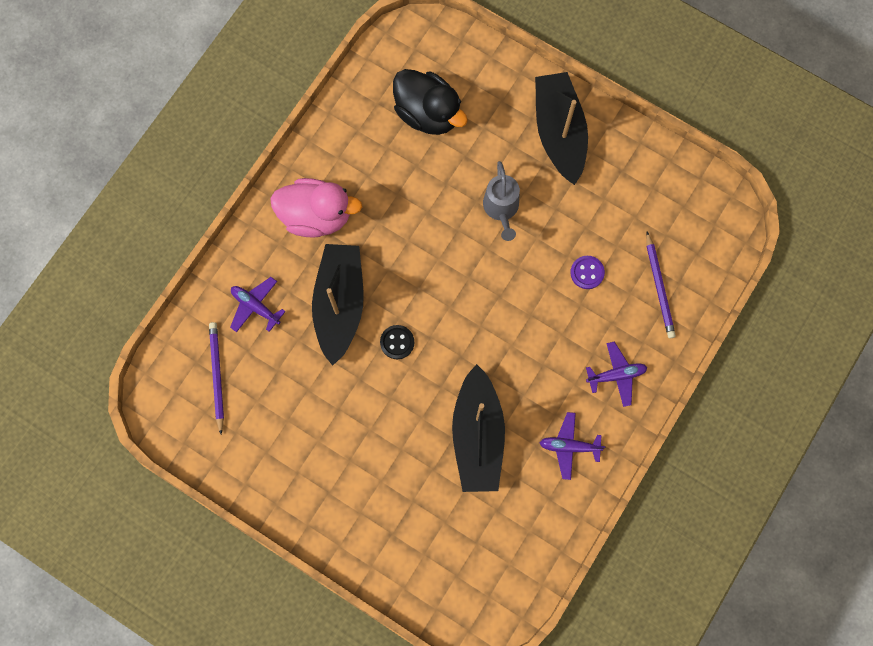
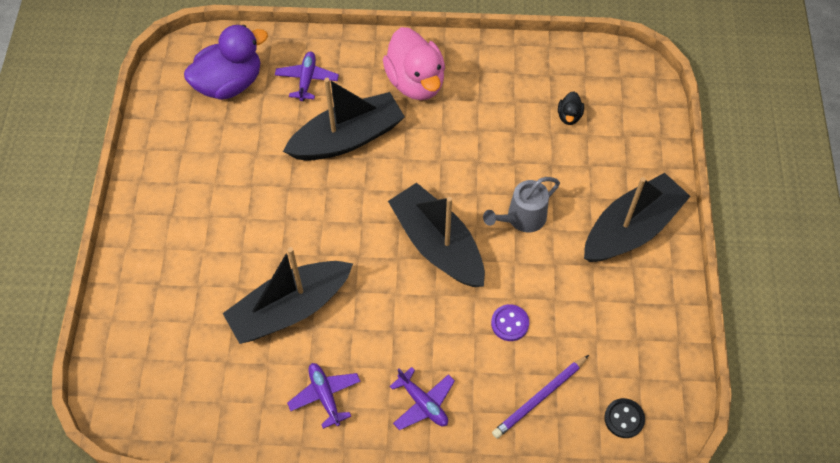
camera: 60 degrees right, 15 degrees down
(217, 376) = (229, 83): purple pencil -> purple duck
(397, 342) = (340, 199): black button -> black button (624, 419)
(428, 113) = (569, 116): black duck -> black duck, size x0.44
(487, 288) = (437, 245): none -> black boat

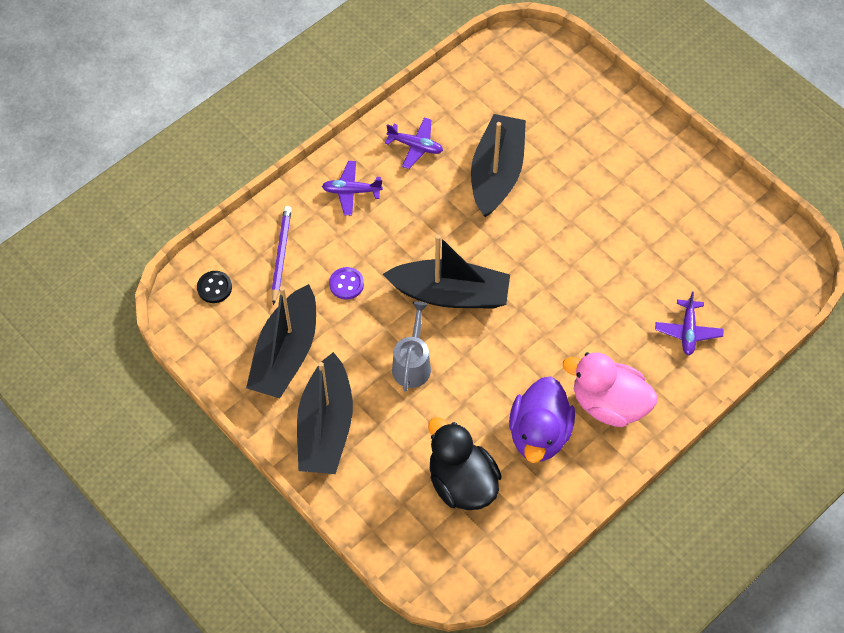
camera: 135 degrees right, 0 degrees up
(229, 83) = (736, 278): purple duck -> purple duck (539, 434)
(307, 79) = (688, 331): purple plane -> purple plane turned 45 degrees clockwise
(347, 138) = (602, 313): black boat -> black boat (286, 353)
(569, 116) = (462, 482): black duck -> black duck, size x2.27

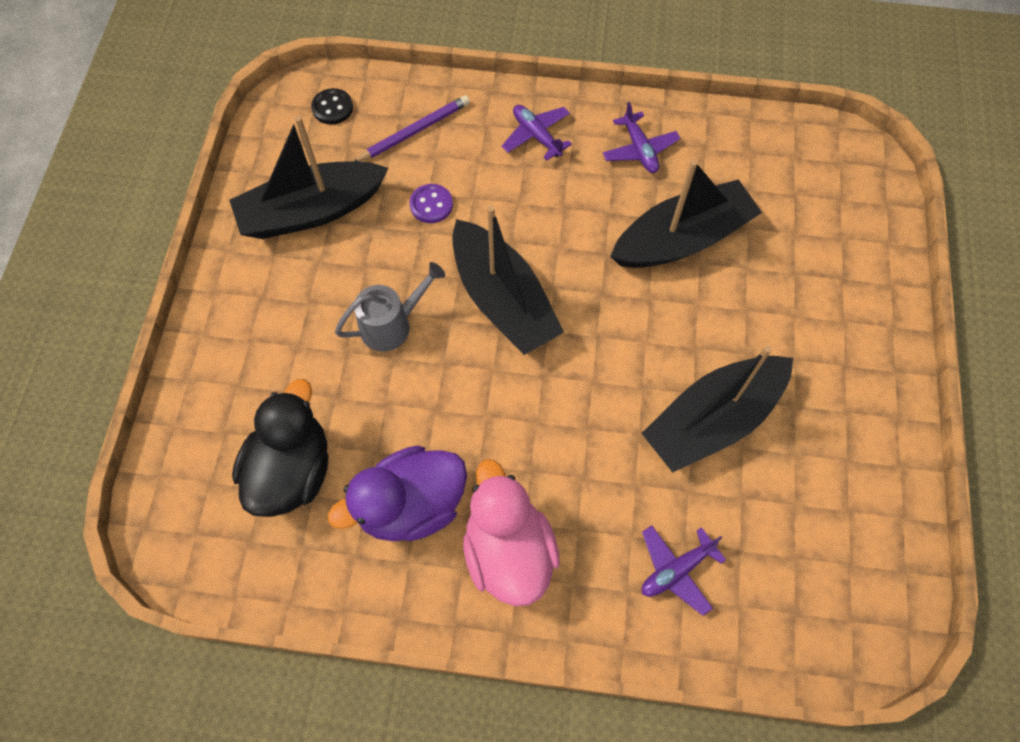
camera: 50 degrees right, 5 degrees up
(325, 426) = (259, 301): black boat -> black boat (712, 419)

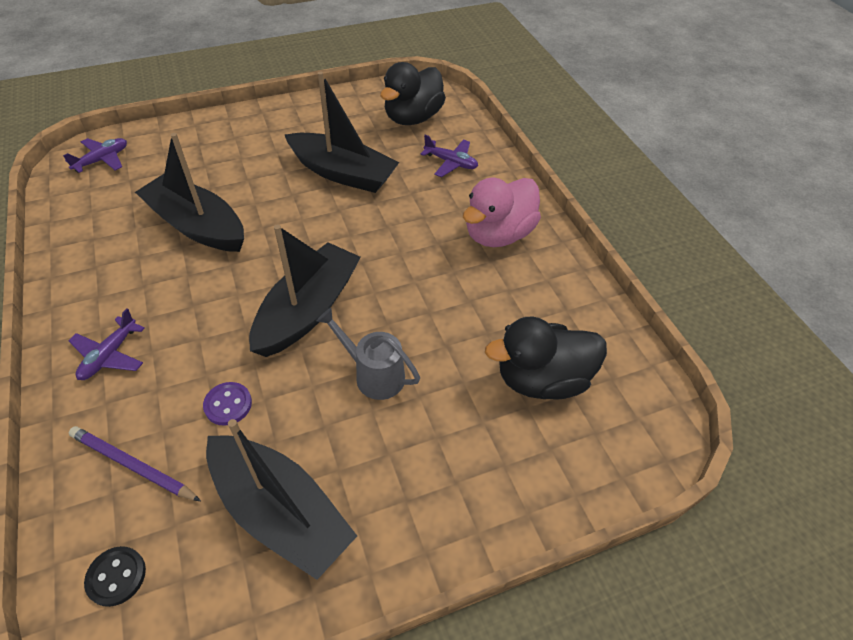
camera: 120 degrees left, 15 degrees down
(411, 505) = (509, 294): purple duck -> none
(639, 150) = (107, 277): purple plane -> purple plane (102, 160)
(808, 572) = (413, 118): none -> black duck

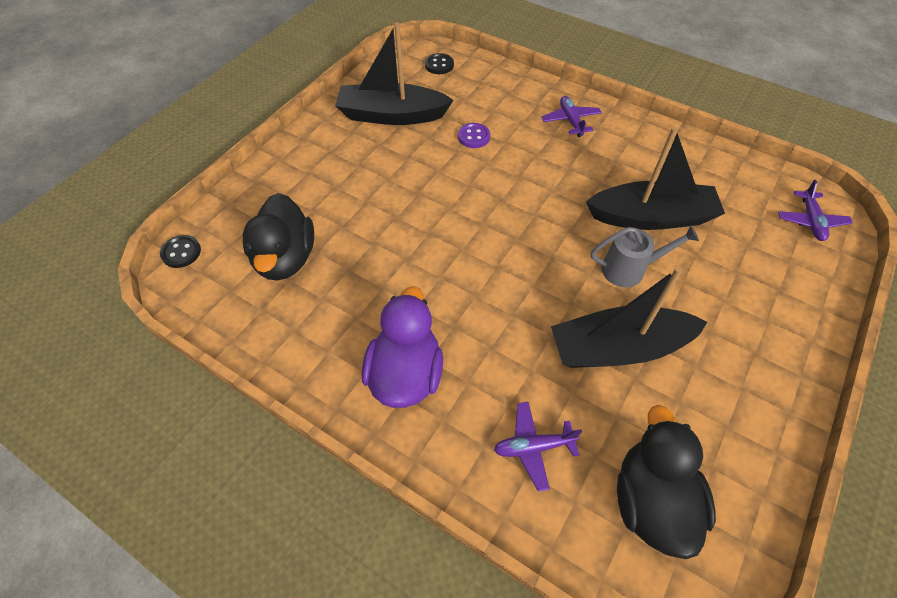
camera: 145 degrees right, 5 degrees up
(133, 465) = (485, 93): purple pencil -> none
(308, 310) = (493, 209): black boat -> none
(373, 374) = (406, 196): grey watering can -> grey watering can (629, 269)
(498, 234) = (405, 374): pink duck -> purple duck
(542, 379) = (285, 258): black duck -> black duck turned 135 degrees clockwise
(653, 455) = (181, 252): none -> black button

